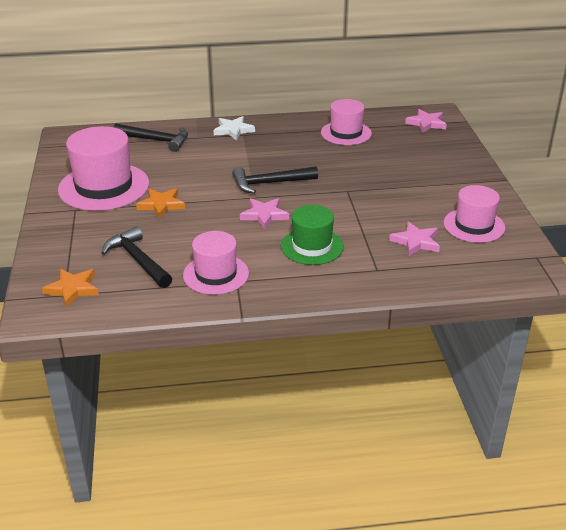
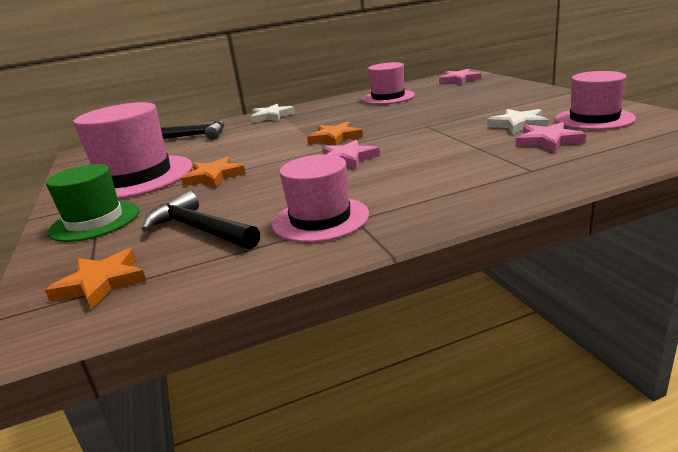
camera: 10 degrees left, 10 degrees down
(269, 183) = (335, 138): black hammer -> orange star
(312, 246) = (428, 169): green hat -> green hat (95, 221)
(414, 213) = (518, 124): none -> white star

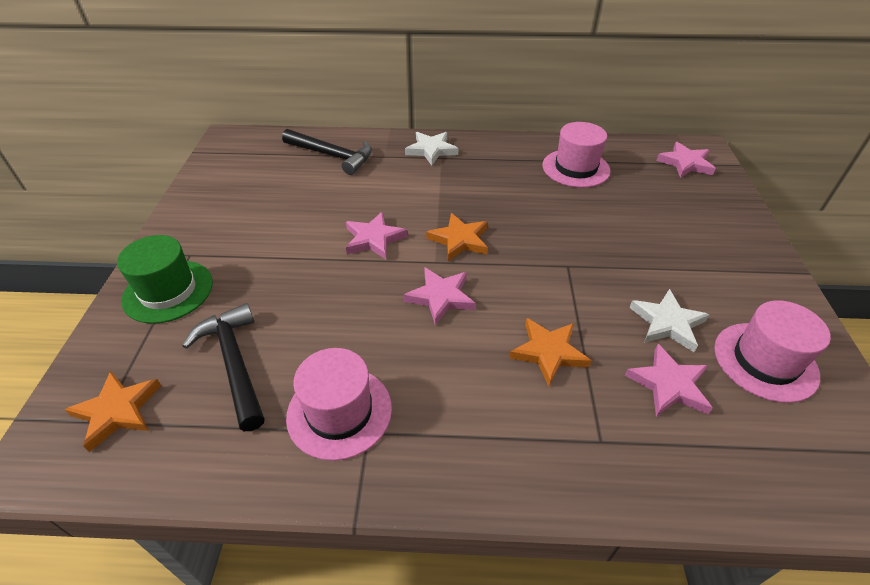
camera: 20 degrees right, 20 degrees up
(135, 177) = (242, 220): pink hat -> none
(214, 176) = (304, 260): orange star -> orange star (548, 352)
(265, 154) = (374, 239): none -> pink star

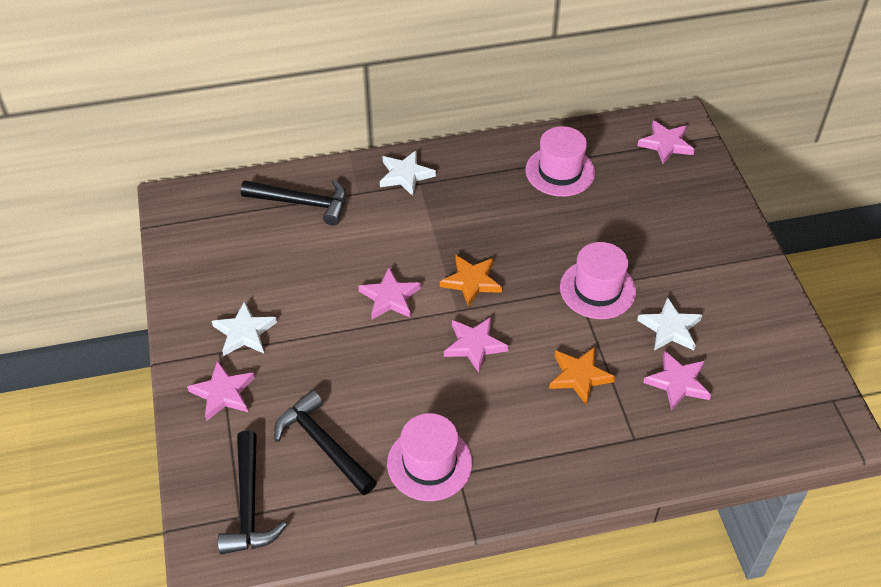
camera: 15 degrees left, 5 degrees up
(117, 411) = (249, 505): orange star -> black hammer
(168, 291) = (223, 393): green hat -> pink star
(222, 243) = (244, 332): none -> white star
(765, 361) = (748, 346): pink hat -> pink hat (597, 289)

